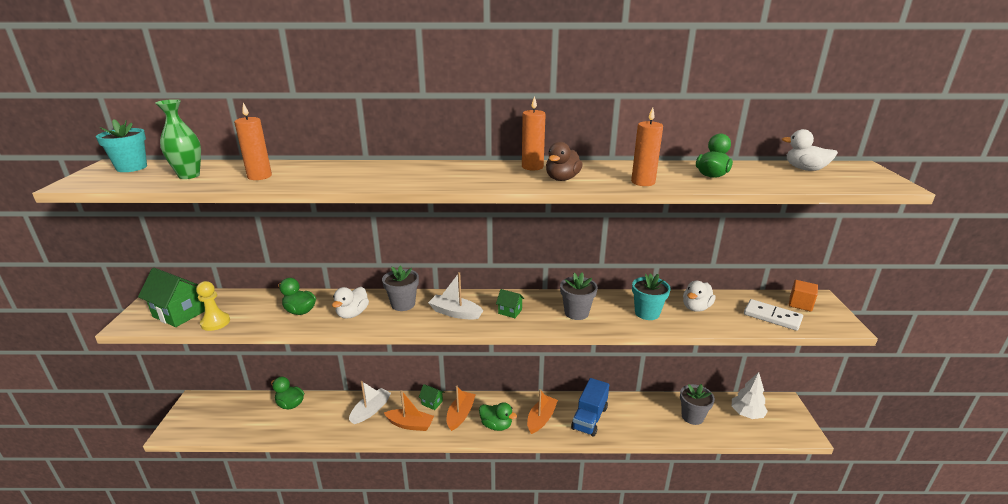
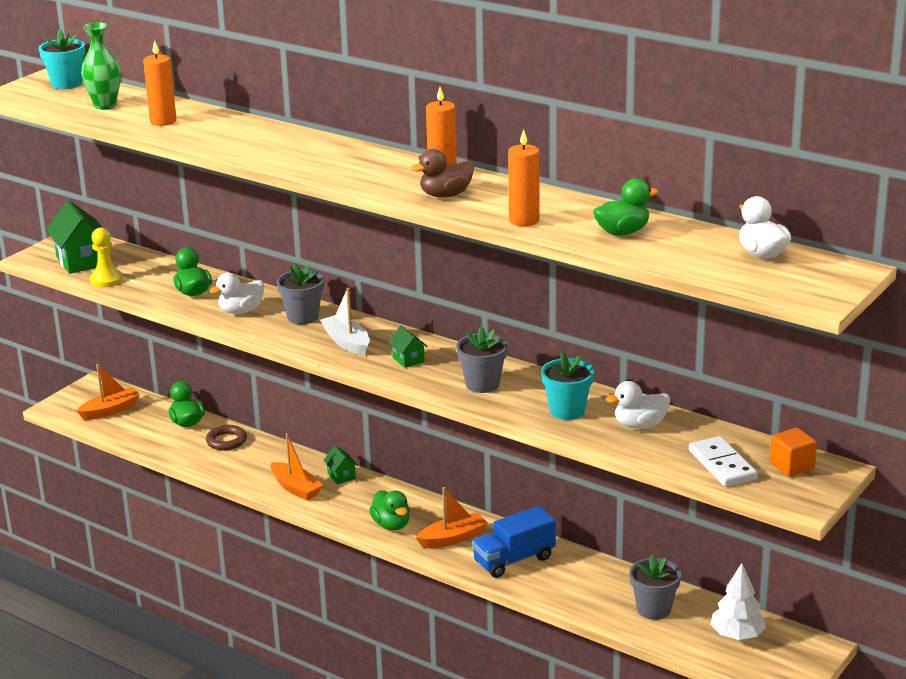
camera: 35 degrees right, 0 degrees up
(331, 407) = (226, 441): none -> brown ring
(370, 410) = (266, 459): white boat -> none
(460, 415) = (361, 499): orange boat -> orange boat (110, 410)

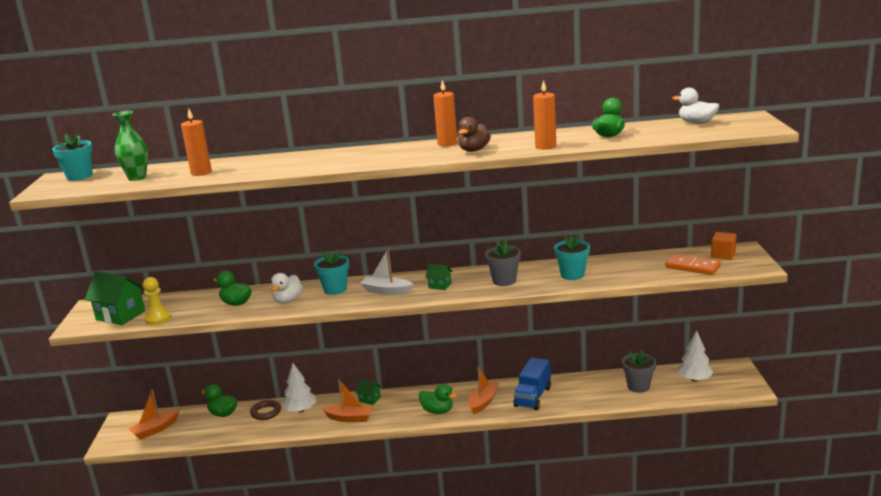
camera: 35 degrees left, 5 degrees down
(110, 410) = (155, 429): orange boat -> orange boat turned 150 degrees counterclockwise
(261, 455) = (300, 410): none -> white tree
(303, 317) = (335, 289): grey flower pot -> turquoise flower pot
(640, 425) = (620, 266): white duck -> none
(722, 465) = (692, 267): white domino -> orange domino

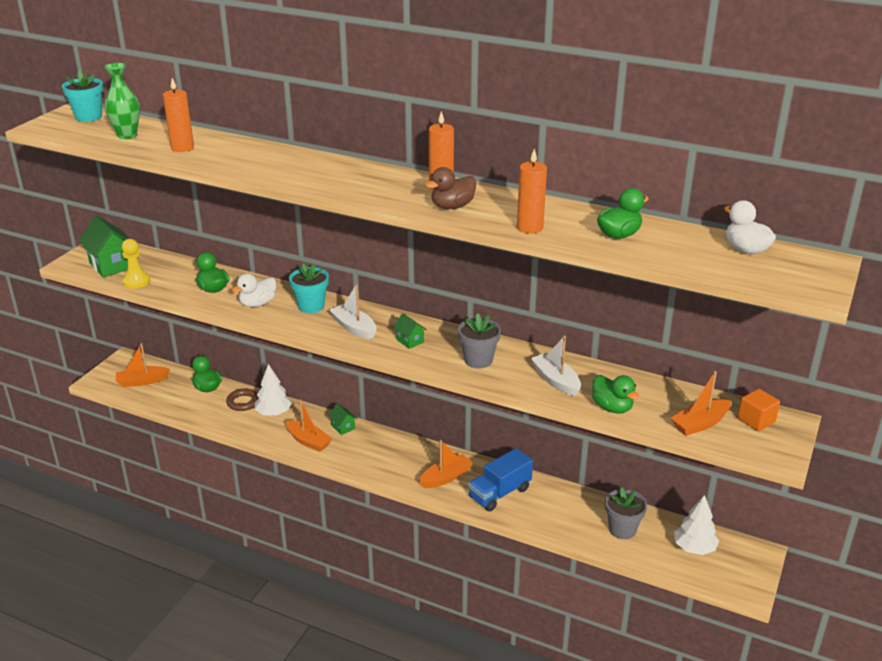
camera: 25 degrees right, 10 degrees up
(437, 411) = (393, 469): green duck -> green duck (612, 407)
(572, 275) = (556, 381): turquoise flower pot -> white boat
(692, 267) = (700, 424): orange domino -> orange boat

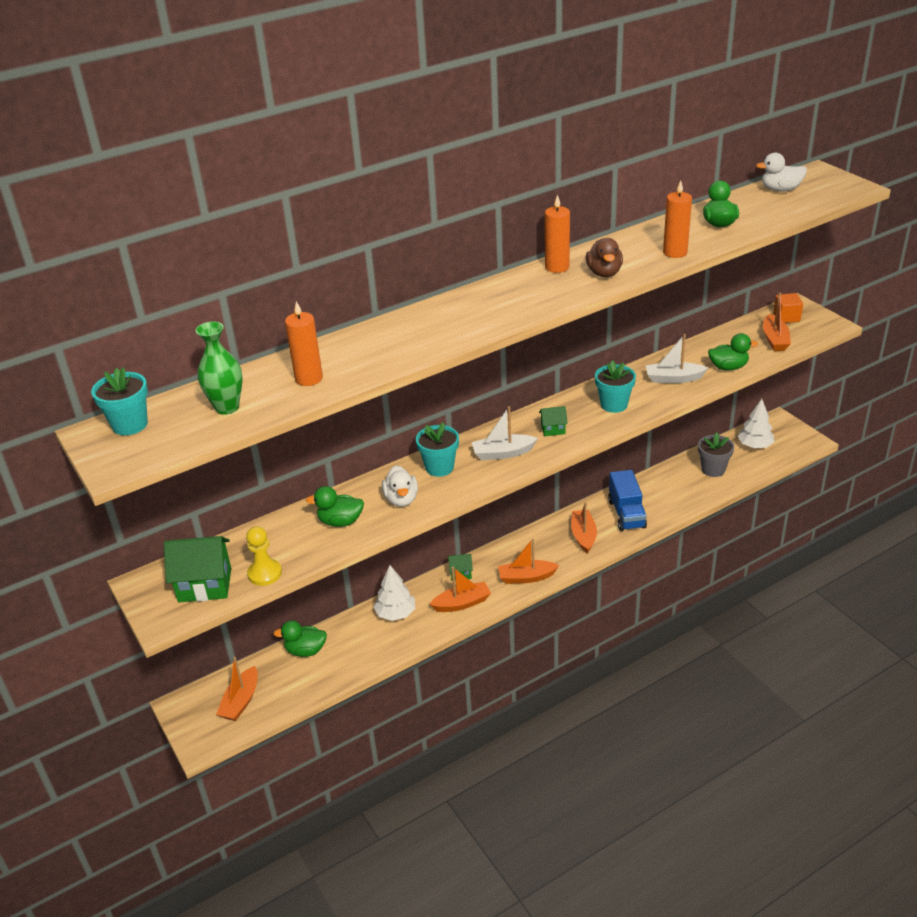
camera: 55 degrees left, 5 degrees up
(243, 402) = (357, 630): brown ring -> none
(365, 464) = (526, 577): none -> orange boat
(478, 360) = (614, 404): grey flower pot -> turquoise flower pot

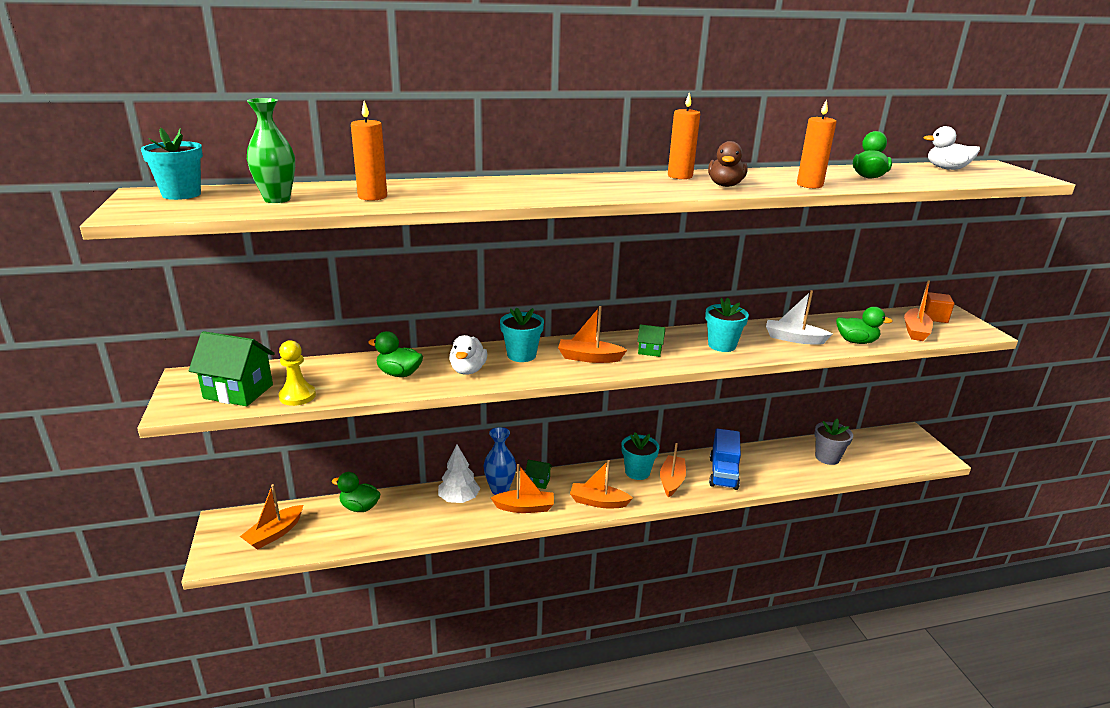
camera: 15 degrees right, 10 degrees down
(429, 592) = (500, 490): none -> blue vase
(503, 453) = (589, 358): white boat -> orange boat
(548, 535) = (637, 472): none -> turquoise flower pot
(755, 445) = (878, 447): white tree -> none

